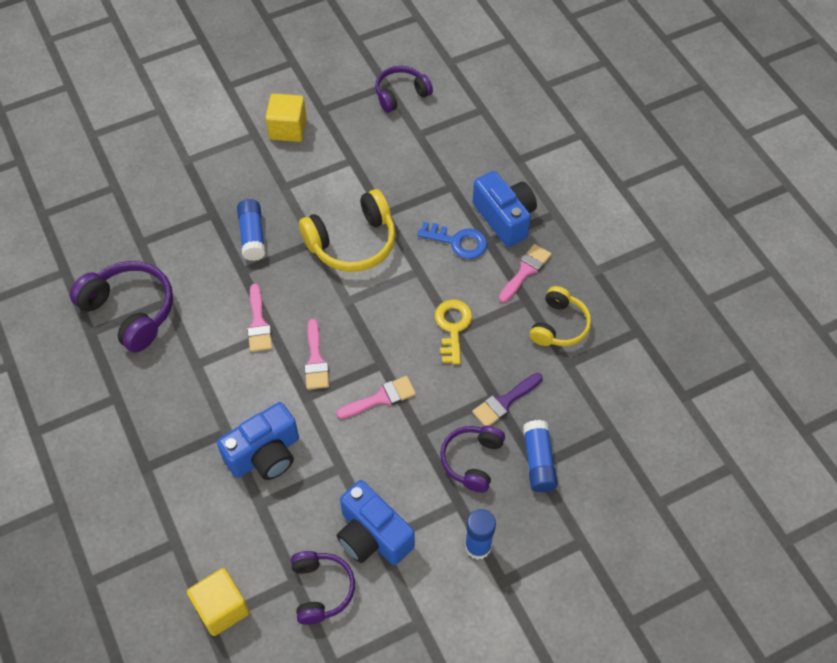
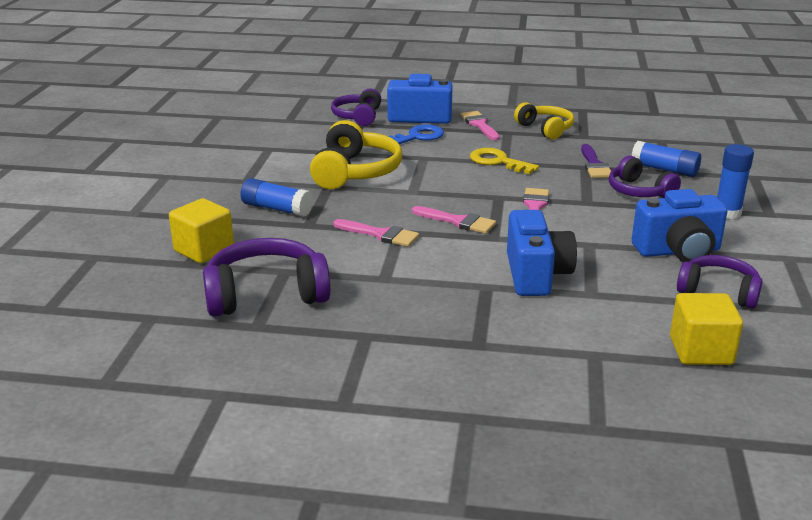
camera: 55 degrees left, 30 degrees down
(288, 129) = (187, 161): yellow cube -> yellow cube (204, 250)
(401, 94) = (238, 114): purple headphones -> purple headphones (358, 117)

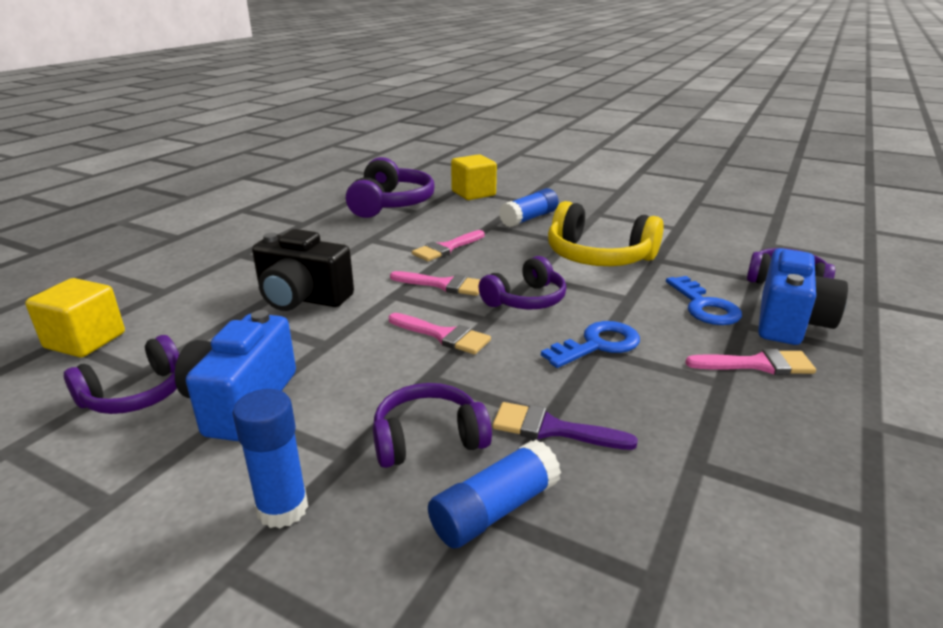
camera: 110 degrees right, 0 degrees up
(456, 188) = (525, 300): none -> purple headphones
(458, 221) = (443, 285): pink brush -> pink brush turned 120 degrees counterclockwise
(498, 162) = (598, 345): yellow key -> blue key
(536, 274) = (302, 298): blue camera -> black camera
(545, 129) = (736, 427): yellow headphones -> none

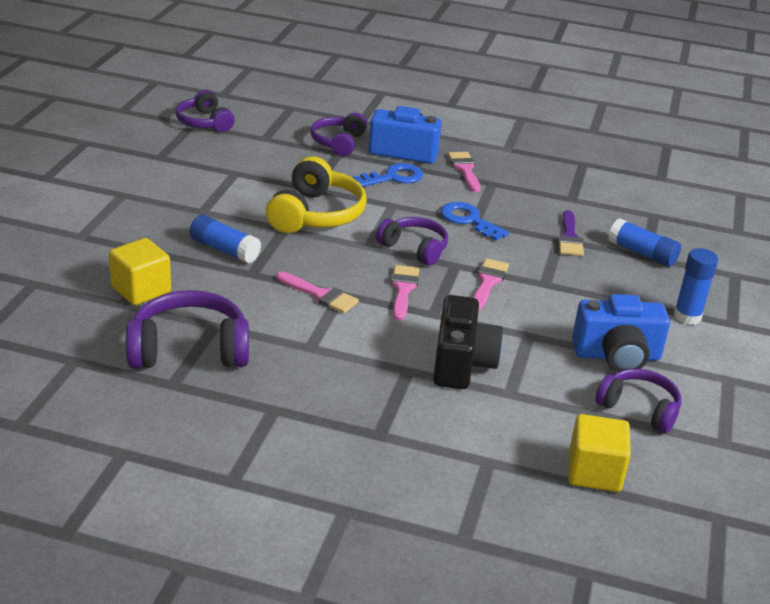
camera: 105 degrees left, 5 degrees up
(428, 439) = (604, 277): purple headphones -> purple headphones (204, 122)

